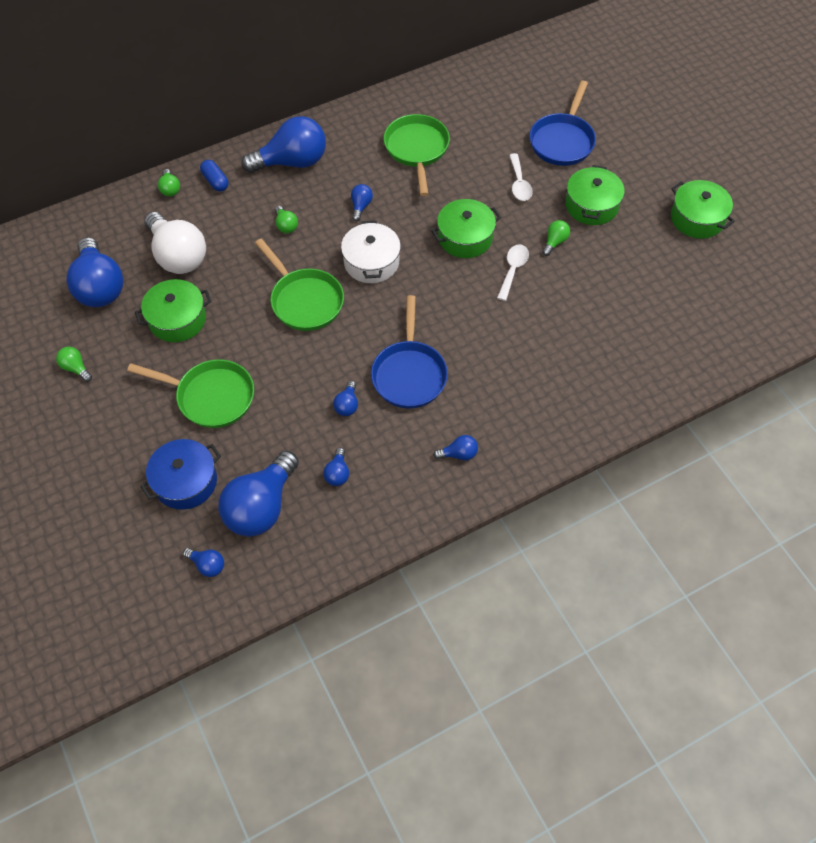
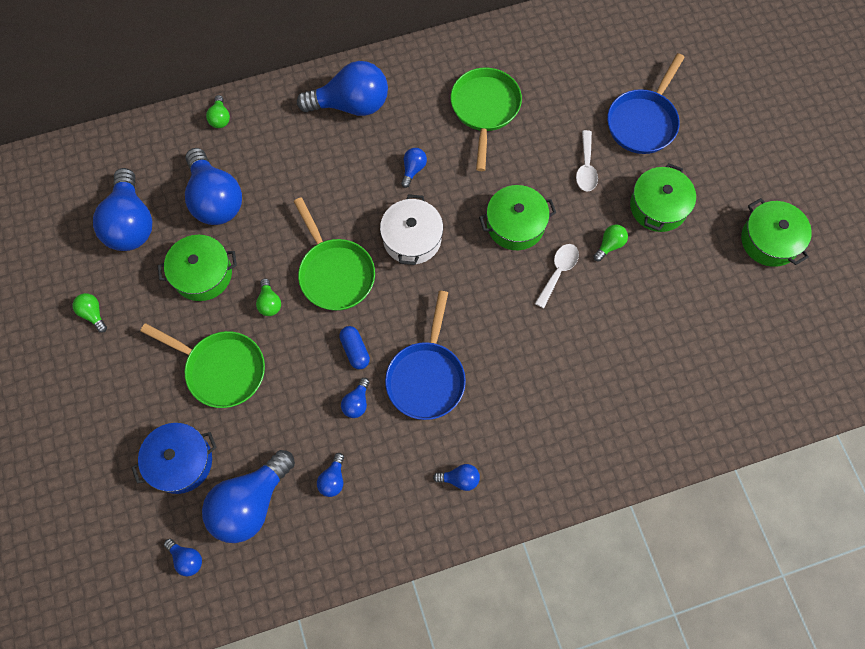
camera: 10 degrees right, 10 degrees up
(178, 256) = (215, 199): white light bulb -> blue light bulb
(215, 181) = (268, 116): blue capsule -> blue capsule (355, 350)
(286, 225) = (331, 180): green light bulb -> green light bulb (269, 303)

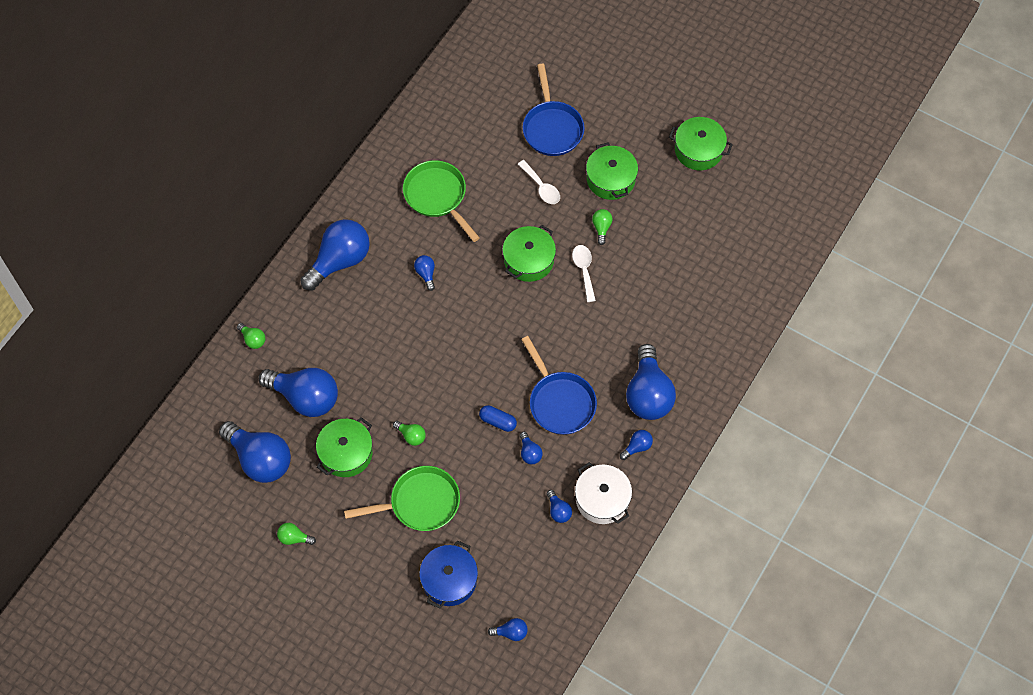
camera: 40 degrees left, 5 degrees down
(250, 503) = (519, 567): blue light bulb -> blue light bulb (648, 394)
(335, 273) = (437, 383): green pan -> none
(412, 238) = (468, 321): white pot -> white pot (602, 499)

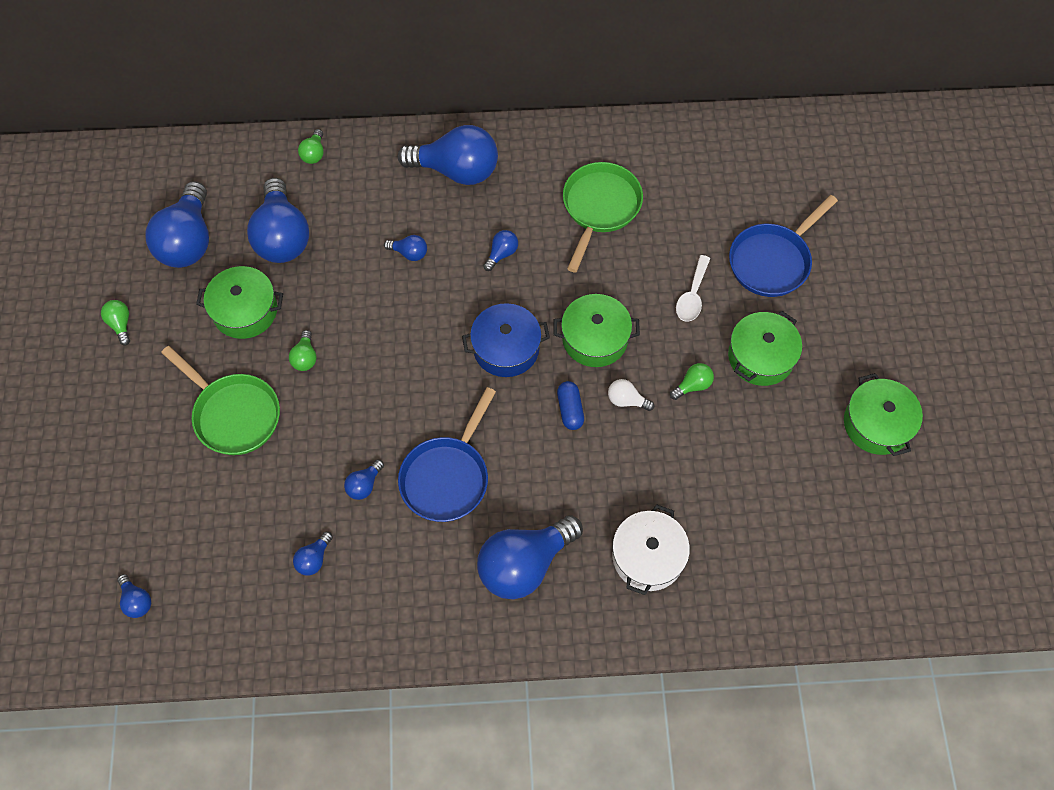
camera: 55 degrees right, 0 degrees up
(449, 580) = (162, 499): blue pot -> blue pot (506, 348)
(498, 421) = (380, 429): blue capsule -> blue capsule (570, 410)
(584, 270) = (626, 400): white spoon -> white light bulb
(602, 499) = (359, 597): white pot -> white pot (648, 557)
(637, 447) = (449, 594): blue light bulb -> blue light bulb (409, 253)

